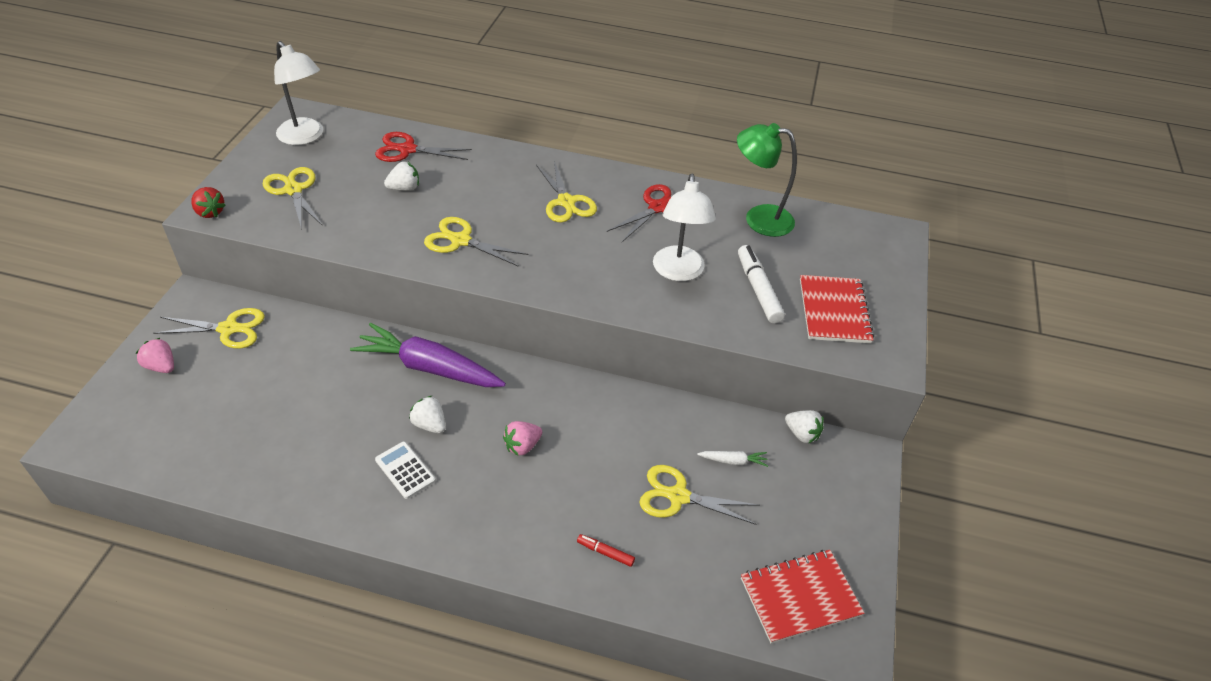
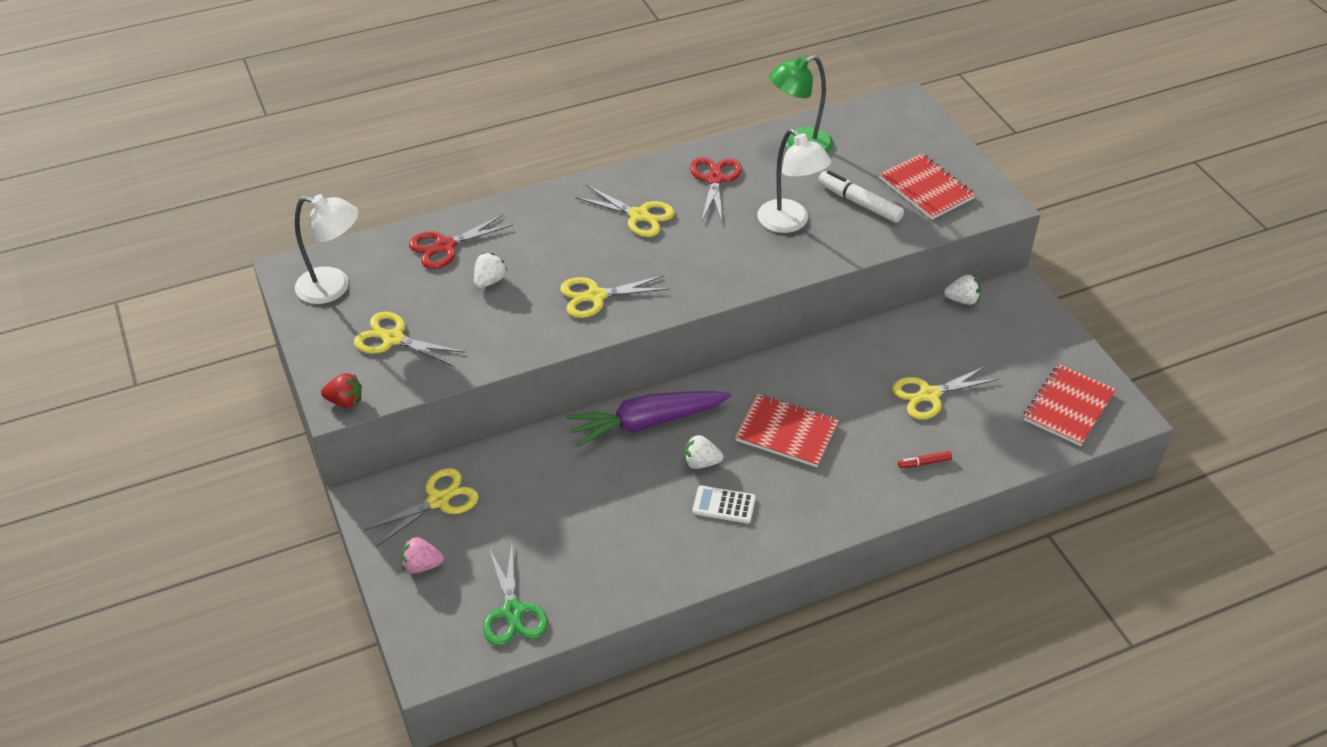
camera: 35 degrees left, 0 degrees up
(168, 442) = (513, 611): none -> green scissors
(522, 446) = (786, 432): pink strawberry -> red notebook
(733, 461) = (938, 348): white carrot -> none

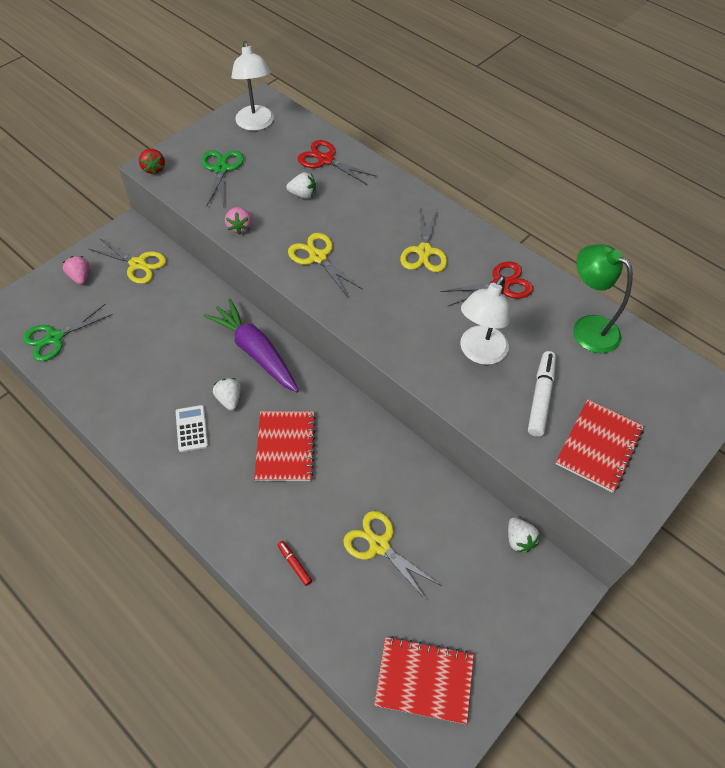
camera: 65 degrees right, 10 degrees up
(393, 339) = (221, 169): yellow scissors -> green scissors
(506, 347) = (240, 227): none -> pink strawberry

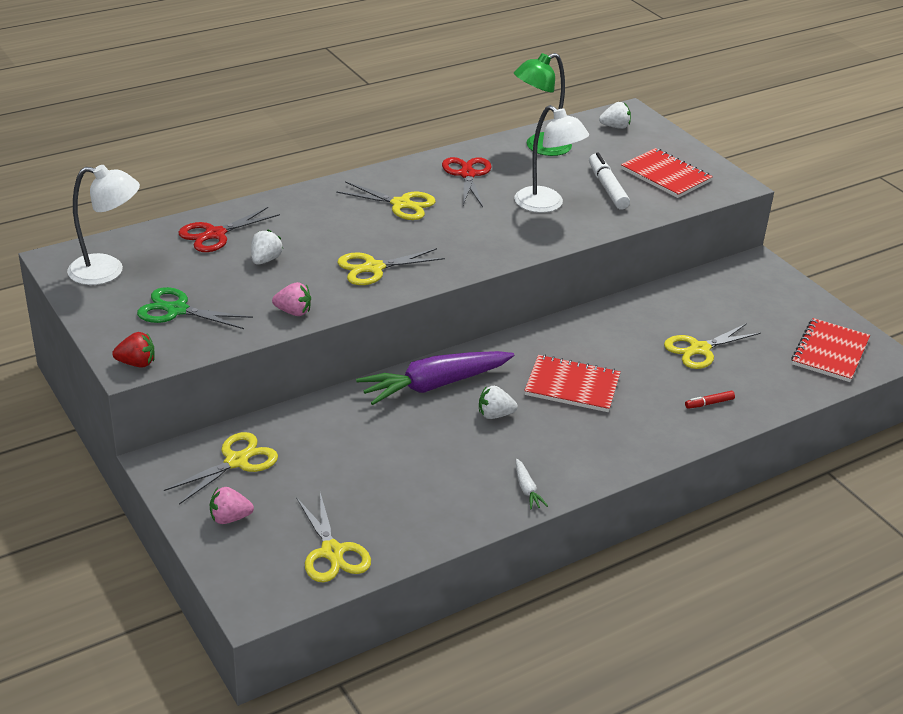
camera: 75 degrees left, 20 degrees down
(55, 338) = (332, 552): green scissors -> yellow scissors
(141, 439) = (527, 489): none -> white carrot
(192, 428) = (525, 448): white calculator -> none
(519, 540) = (710, 274): white strawberry -> white strawberry (615, 127)
(540, 397) = (607, 188): white marker -> white marker turned 45 degrees clockwise

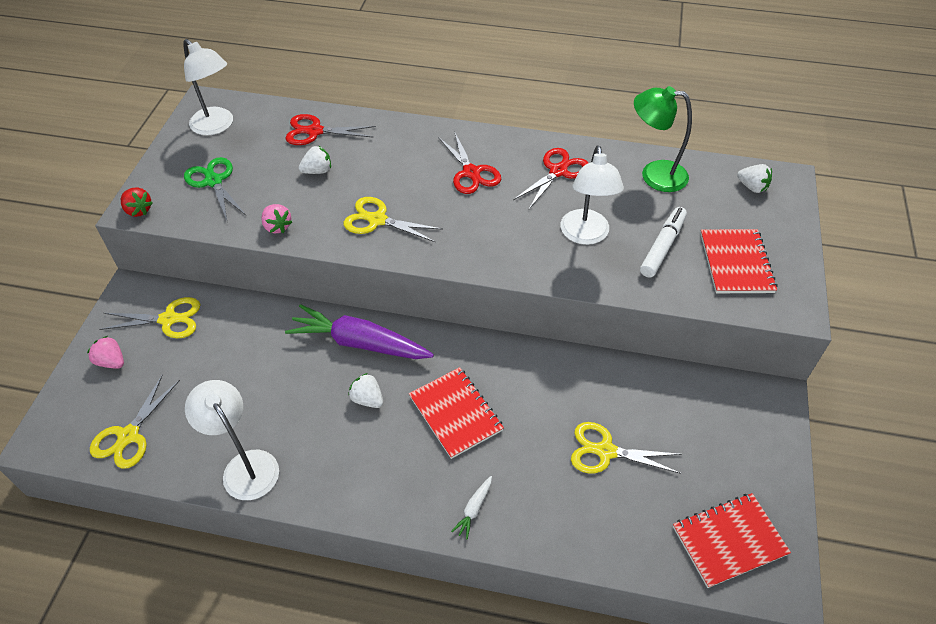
camera: 45 degrees right, 15 degrees up
(401, 204) = (471, 172): yellow scissors -> red scissors
(463, 508) = (245, 465): none -> white lamp
(527, 489) = (306, 483): white carrot -> white carrot (474, 509)
(709, 403) = (545, 511): red marker -> none

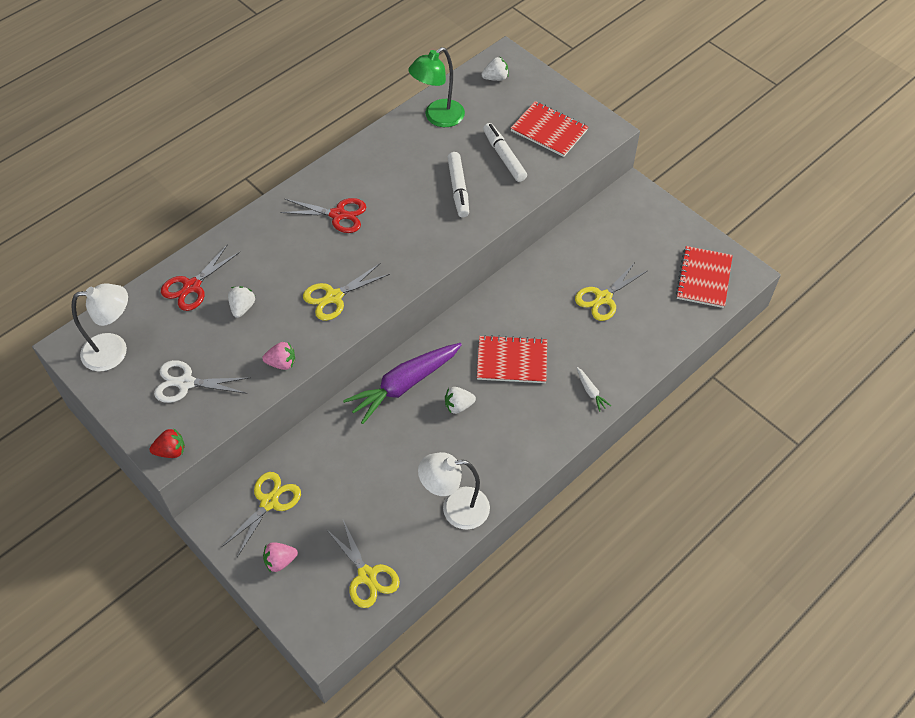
camera: 55 degrees left, 5 degrees up
(213, 181) = (186, 383): green scissors -> white scissors
(558, 171) = (385, 166): red scissors -> none
(585, 235) = (458, 189): white lamp -> white marker

